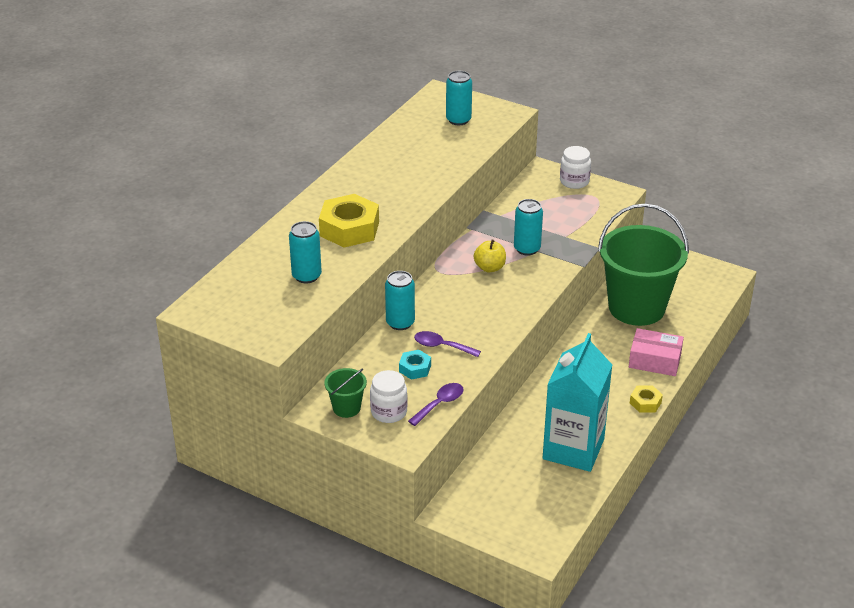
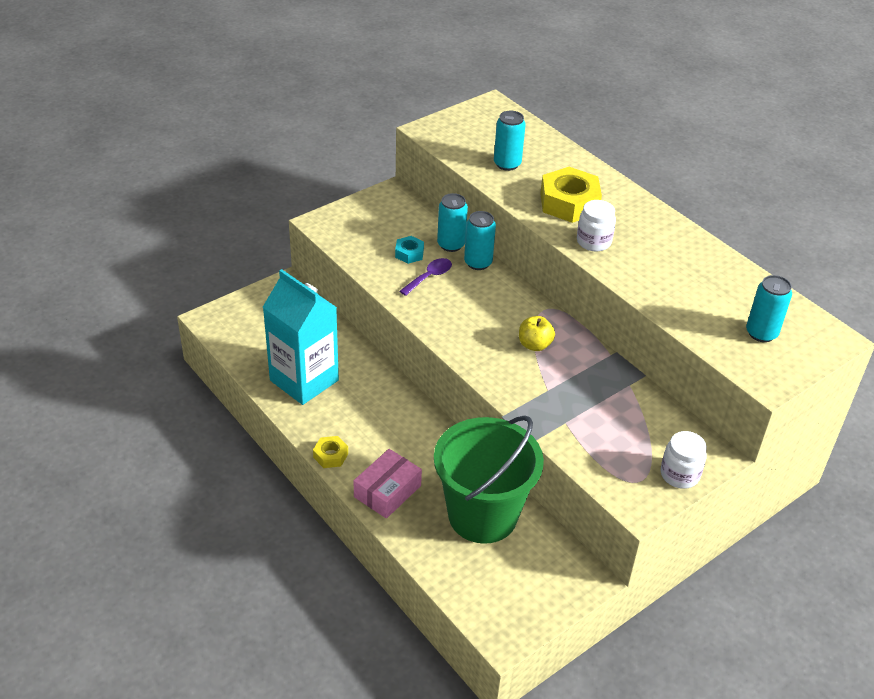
camera: 110 degrees right, 5 degrees up
(346, 408) = (384, 206): green bucket -> none
(389, 412) = (364, 225): white jar -> white jar (593, 242)
(440, 404) = (355, 254): purple spoon -> none
(527, 249) = (555, 383): turquoise can -> turquoise can (451, 245)

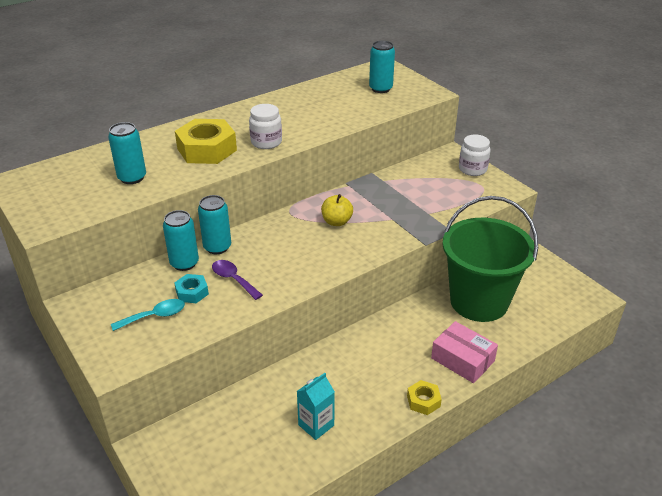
camera: 85 degrees left, 5 degrees down
(304, 380) = (316, 425): turquoise carton -> turquoise carton, size x0.48
(377, 236) = (155, 316): none -> turquoise spoon

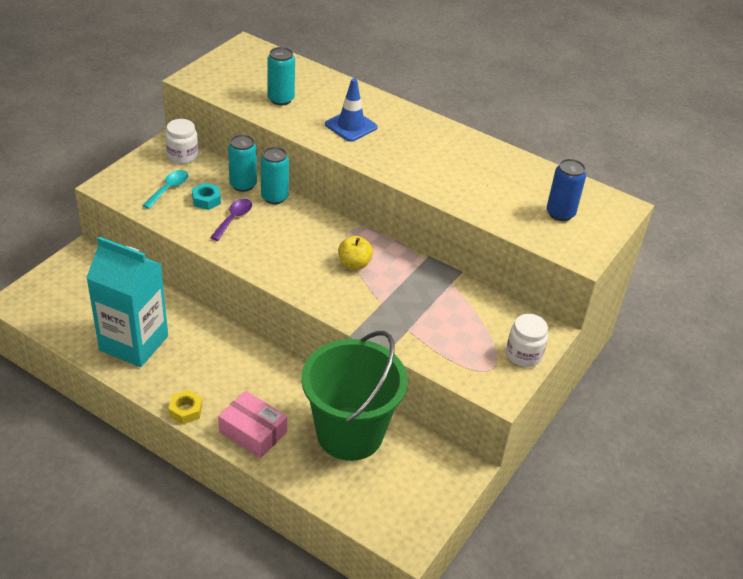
camera: 65 degrees right, 5 degrees up
(155, 316) = (169, 189): turquoise spoon -> turquoise spoon turned 105 degrees counterclockwise
(207, 149) = (351, 126): yellow nut -> blue traffic cone
(266, 142) = (386, 158): white jar -> white jar (182, 156)
(316, 425) = (134, 343): turquoise carton -> turquoise carton, size x2.10
(380, 89) = (560, 213): turquoise can -> blue can
(462, 360) = (253, 432): pink box -> pink box turned 75 degrees counterclockwise

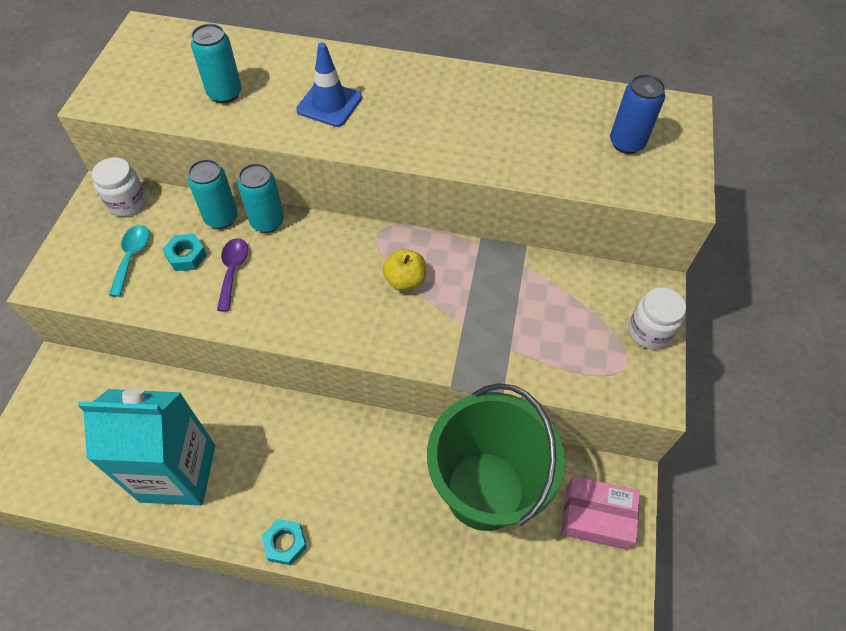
camera: 20 degrees left, 15 degrees up
(186, 410) = (285, 543): yellow nut -> turquoise nut
(253, 432) = (377, 538): pink box -> pink box (596, 517)

